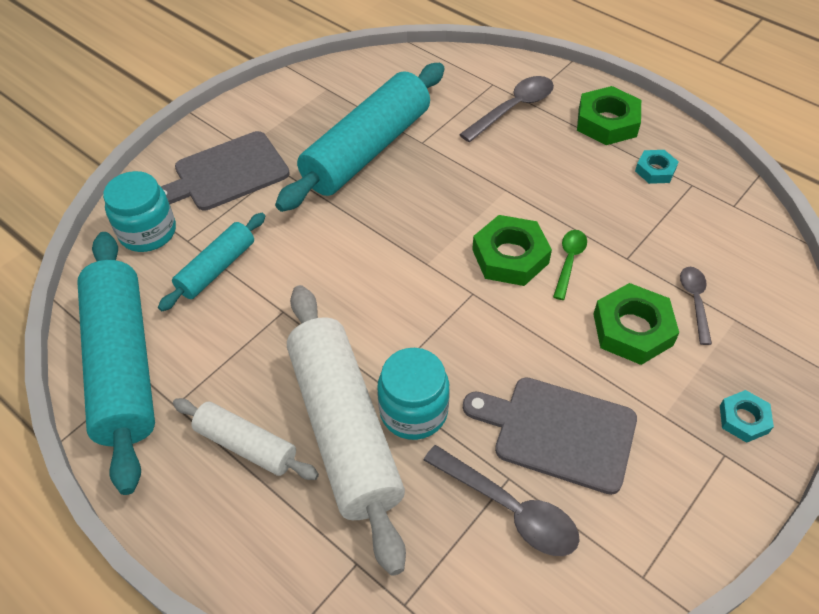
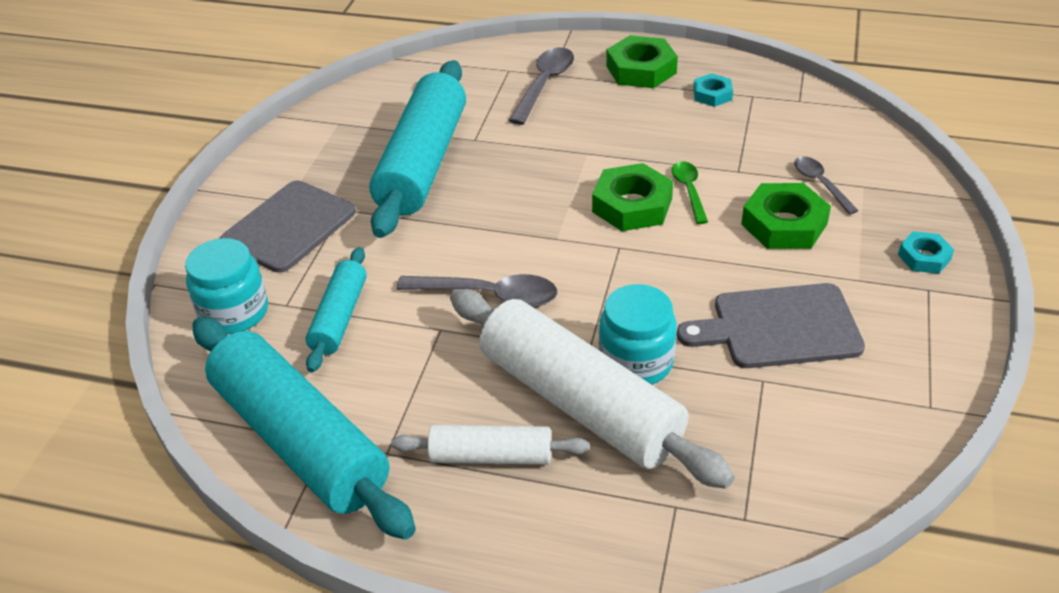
camera: 25 degrees left, 10 degrees down
(509, 508) = (781, 403): grey spoon -> grey spoon (489, 295)

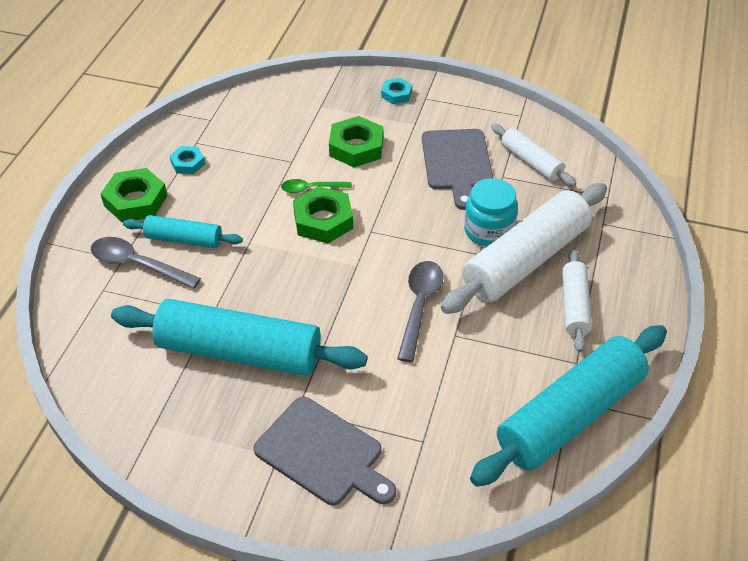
camera: 90 degrees left, 5 degrees up
(234, 312) = (431, 479): turquoise jar -> none
(339, 317) = (440, 401): turquoise rolling pin -> turquoise rolling pin (184, 239)
(807, 416) = (531, 162): none -> white rolling pin
(820, 184) = (315, 124): grey spoon -> none

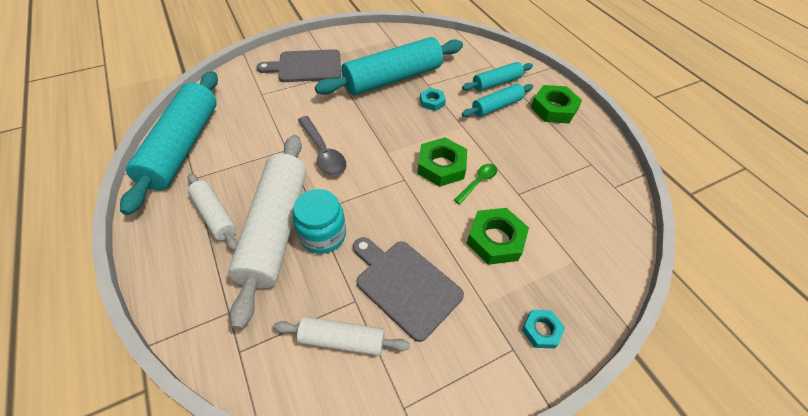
camera: 135 degrees right, 5 degrees up
(138, 264) = (496, 83): grey spoon -> turquoise rolling pin
(188, 163) = (570, 147): turquoise nut -> turquoise nut (432, 102)

